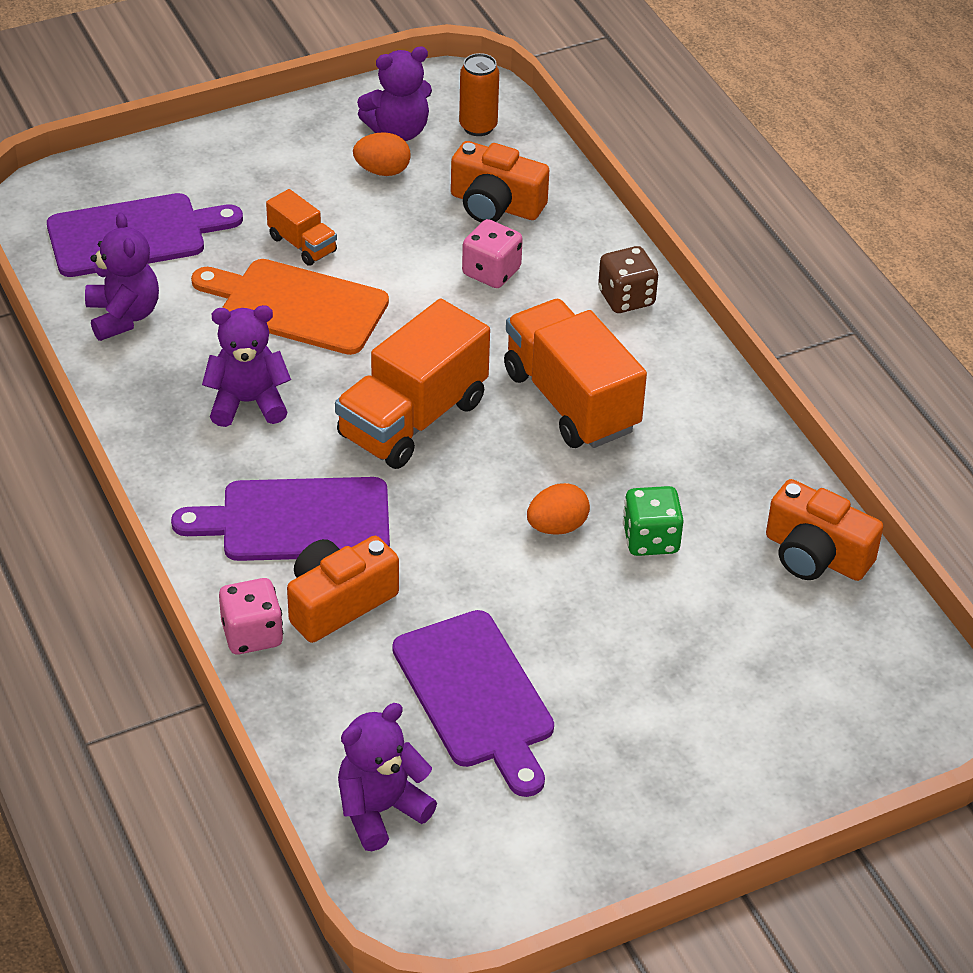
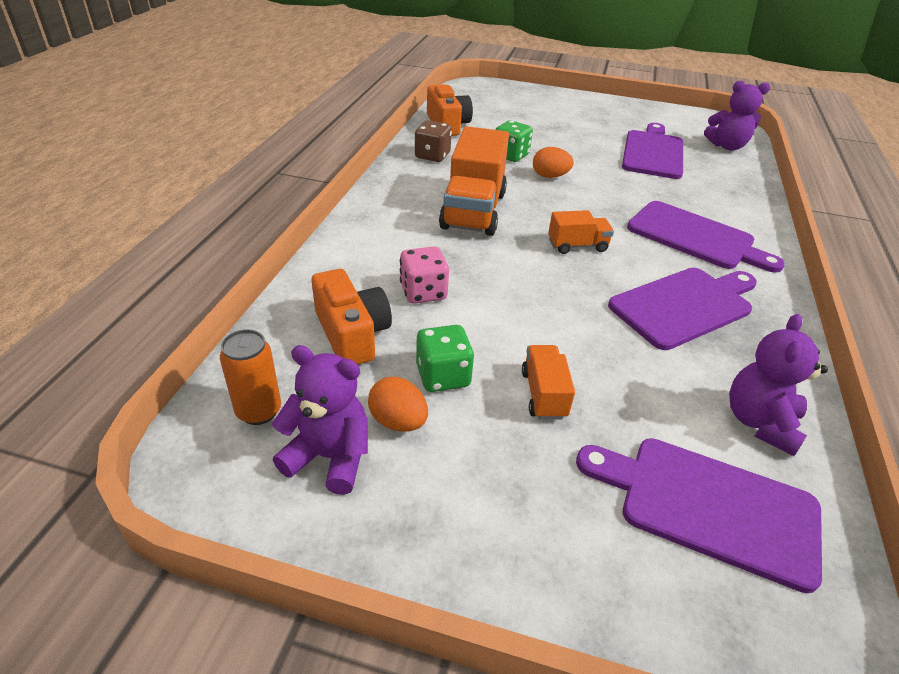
camera: 140 degrees left, 5 degrees down
(248, 402) = (684, 305): purple teddy bear -> purple cutting board
(252, 634) = (755, 210): pink dice -> none
(297, 306) = (594, 348): orange cutting board -> none
(338, 602) = (696, 200): orange camera -> none
(389, 215) = (443, 376): none -> green dice
(413, 419) = (577, 246): orange truck -> orange truck, size x0.50
(626, 298) = (365, 235): brown dice -> brown dice (432, 156)

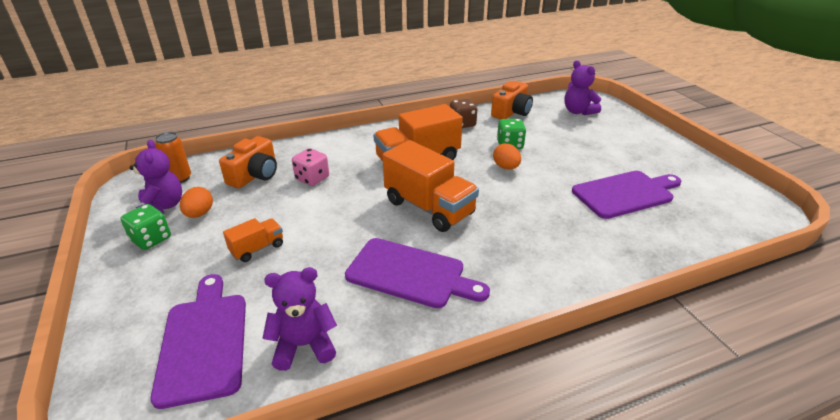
camera: 55 degrees right, 5 degrees down
(443, 376) = (245, 212): green dice -> green dice (151, 239)
(577, 246) = (429, 208): orange truck -> orange truck, size x2.01
(695, 237) = (516, 252): purple cutting board -> none
(726, 146) = (716, 224): purple teddy bear -> purple teddy bear (578, 111)

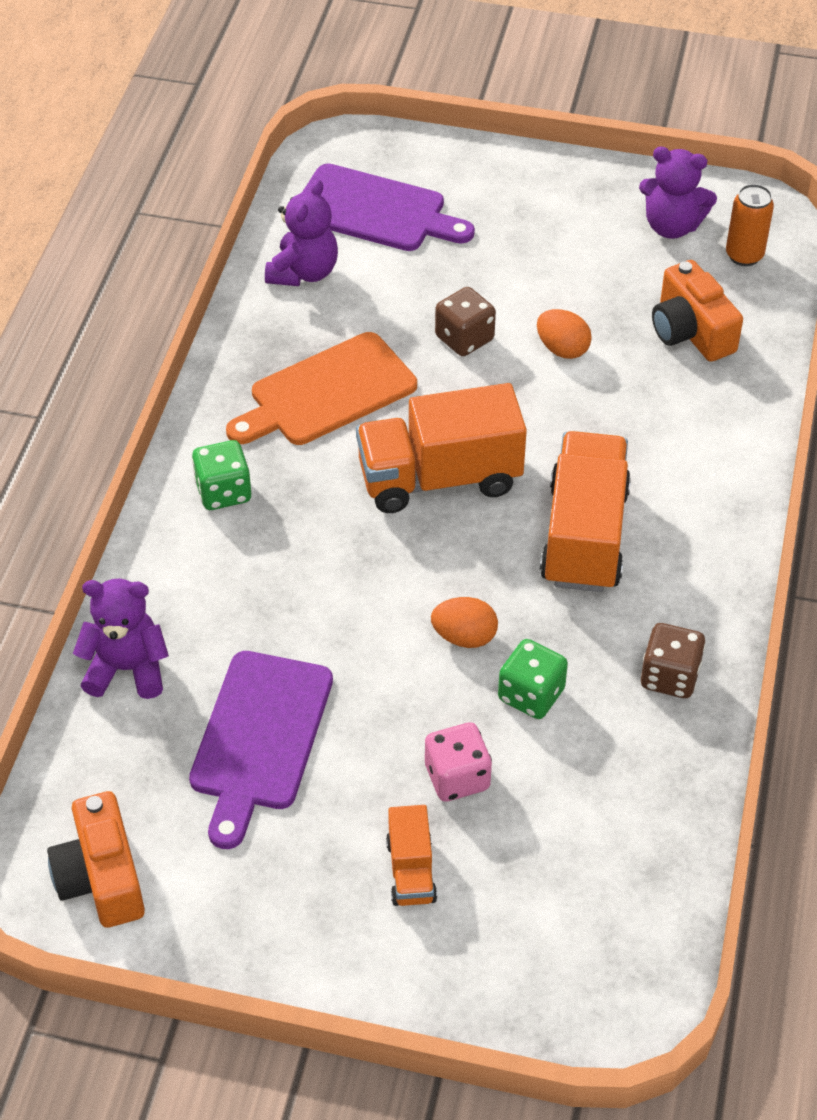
camera: 125 degrees right, 15 degrees up
(151, 239) = (598, 205): green dice -> green dice (223, 492)
(199, 214) = (624, 254): orange egg -> orange egg (562, 349)
(257, 248) = (497, 284): orange truck -> orange truck (411, 871)
(312, 178) = (629, 388): pink dice -> pink dice (457, 777)
(317, 241) = (464, 338): none -> brown dice
(410, 274) = (327, 393): purple cutting board -> orange cutting board
(511, 112) = (660, 796): orange camera -> orange camera (101, 877)
(578, 111) = (571, 926): purple teddy bear -> purple teddy bear (127, 669)

